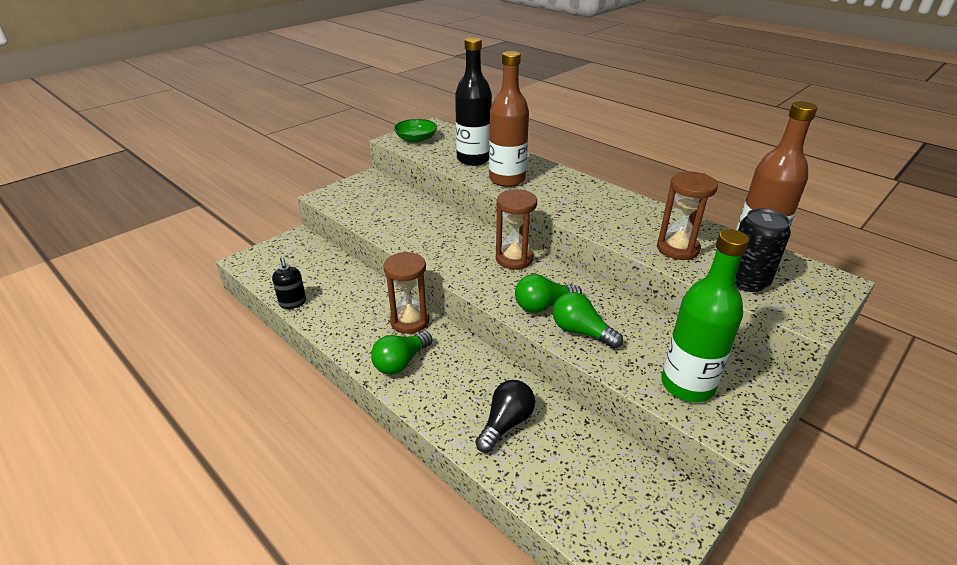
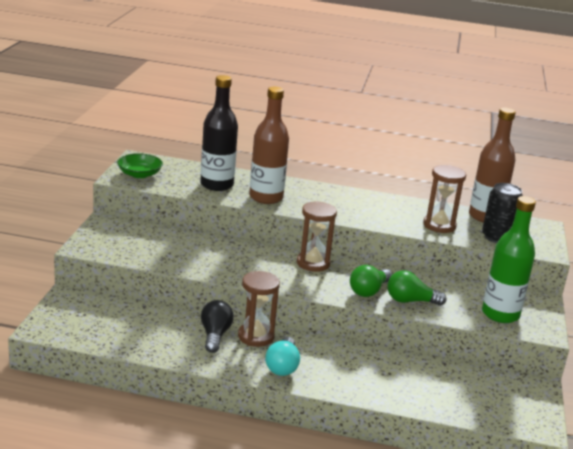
camera: 35 degrees left, 10 degrees down
(293, 303) = (137, 350): black soap dispenser -> none
(401, 362) = (282, 366): green light bulb -> turquoise light bulb
(506, 424) = (396, 380): black light bulb -> black light bulb (215, 335)

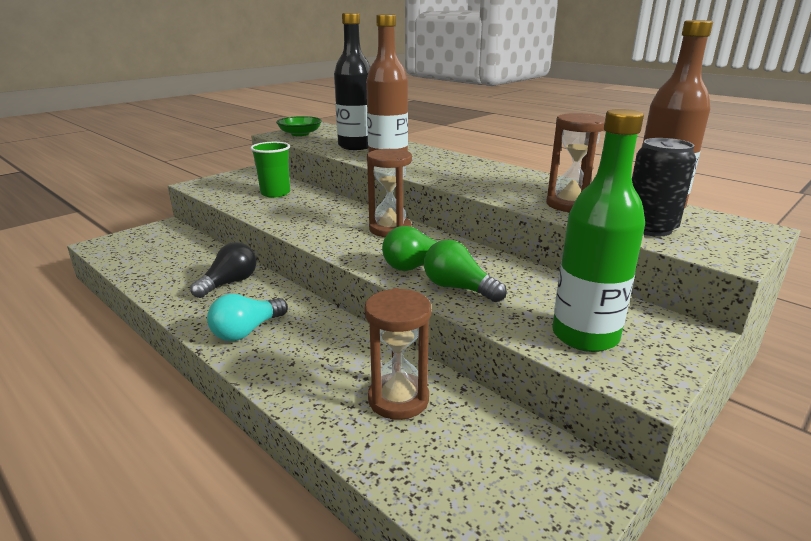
camera: 35 degrees right, 0 degrees up
(173, 244) = (275, 193): none -> green cup
(256, 336) = (267, 294): brown hourglass -> brown hourglass (398, 399)

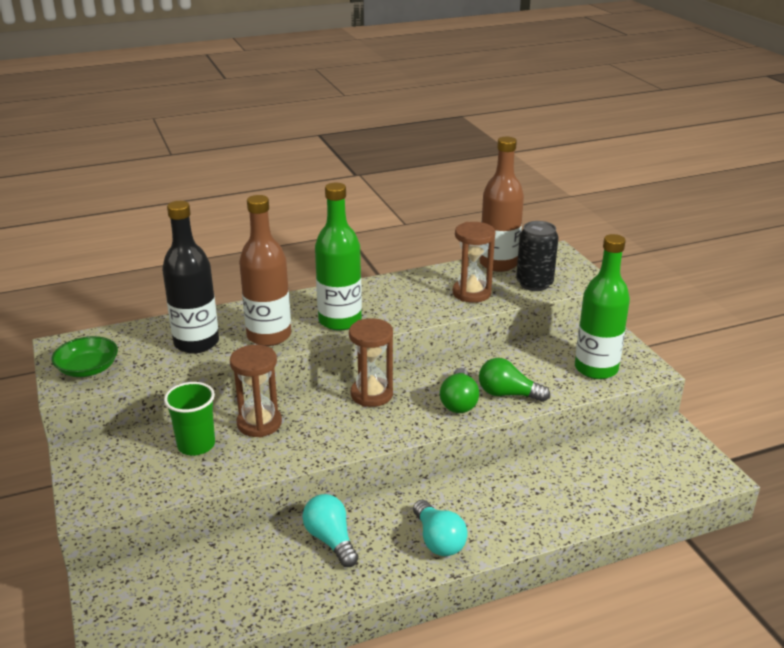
camera: 65 degrees left, 5 degrees up
(229, 283) = (331, 540): black light bulb -> turquoise light bulb
(398, 399) = (574, 479): brown hourglass -> brown hourglass (259, 423)
(439, 171) = (340, 321): none -> green bottle
(458, 288) = (508, 394): green light bulb -> green light bulb turned 45 degrees clockwise

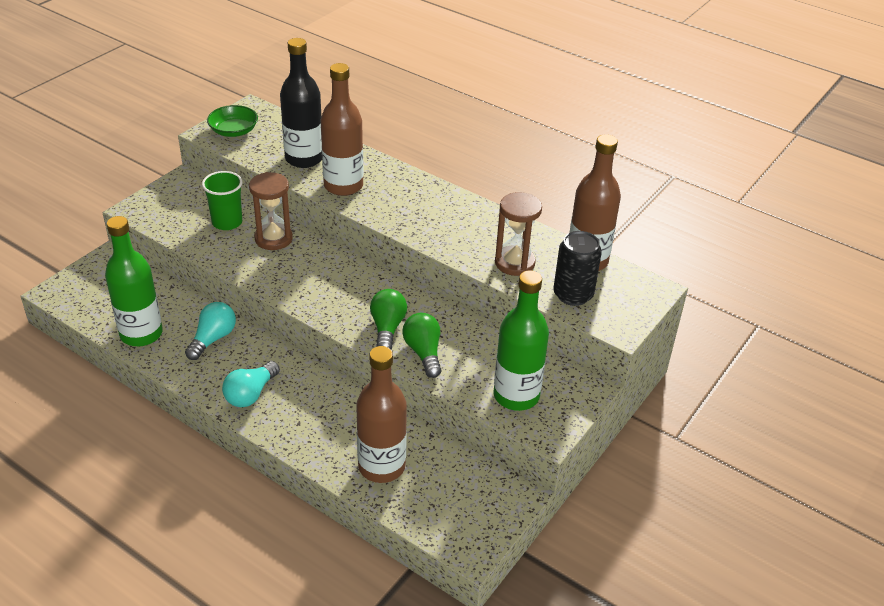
camera: 55 degrees right, 10 degrees up
(340, 321) = (397, 210): green bottle -> green bottle (141, 334)
(371, 394) = (356, 277): brown hourglass -> none
(459, 402) = (387, 328): green light bulb -> green light bulb turned 120 degrees clockwise
(595, 489) = (381, 466): none -> brown bottle

